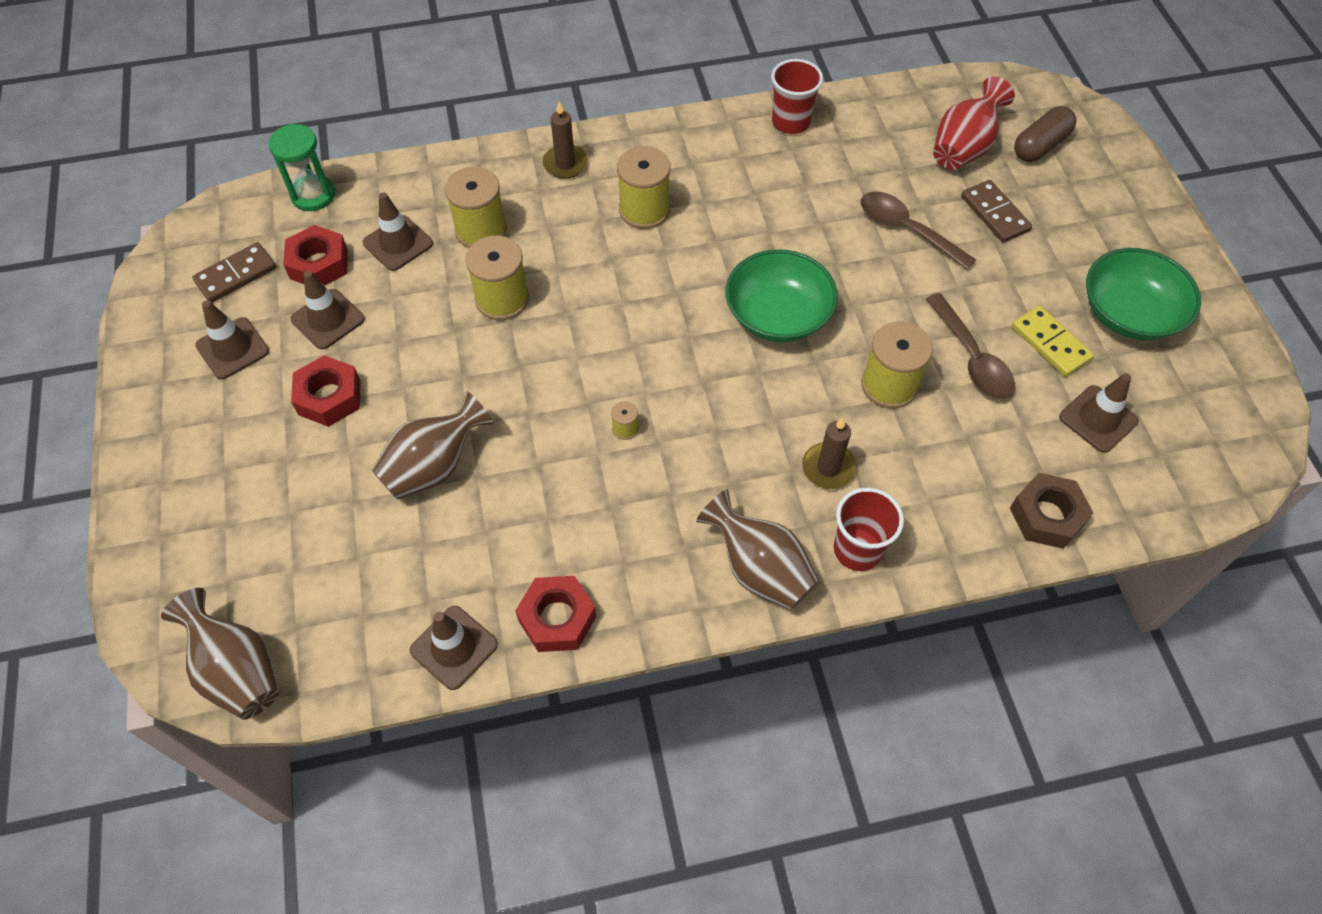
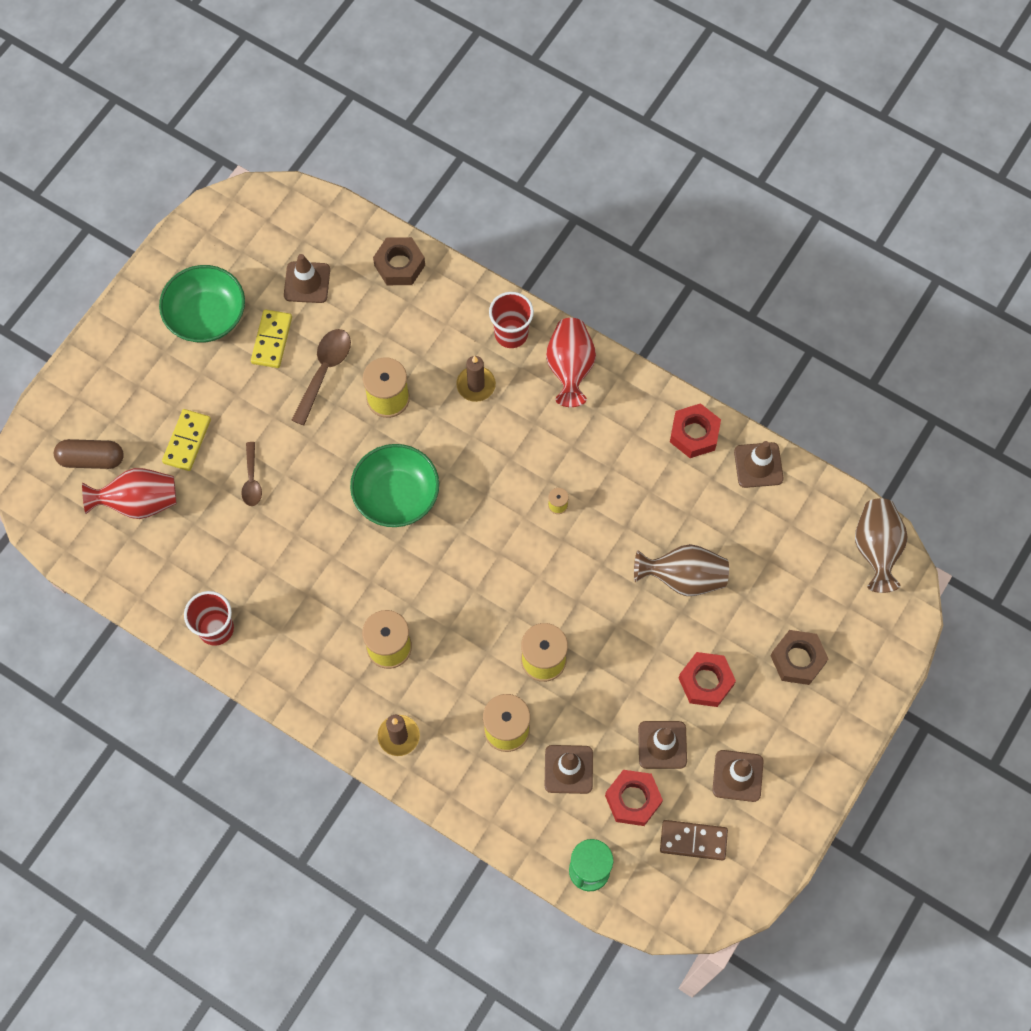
camera: 135 degrees left, 10 degrees up
(247, 487) = (797, 660): none -> brown nut
(759, 569) = (570, 368): brown vase -> red vase
(906, 229) = (252, 480): brown spoon -> brown spoon, size x0.64
(995, 214) = (187, 441): brown domino -> yellow domino

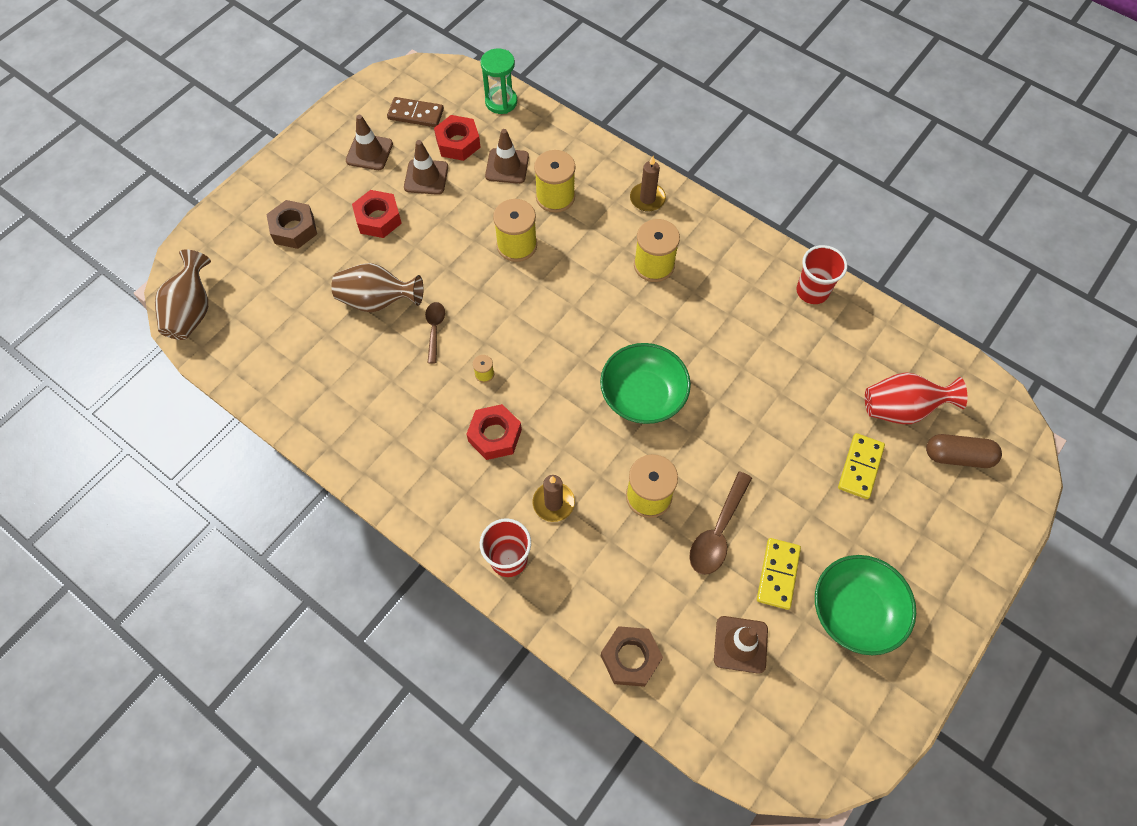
camera: 175 degrees left, 5 degrees down
(252, 480) = (789, 422): brown spoon -> brown spoon (434, 329)
(570, 368) = (450, 513): red vase -> none
(694, 434) = (334, 432): red nut -> red nut (495, 435)
(758, 465) = (278, 396): brown traffic cone -> none

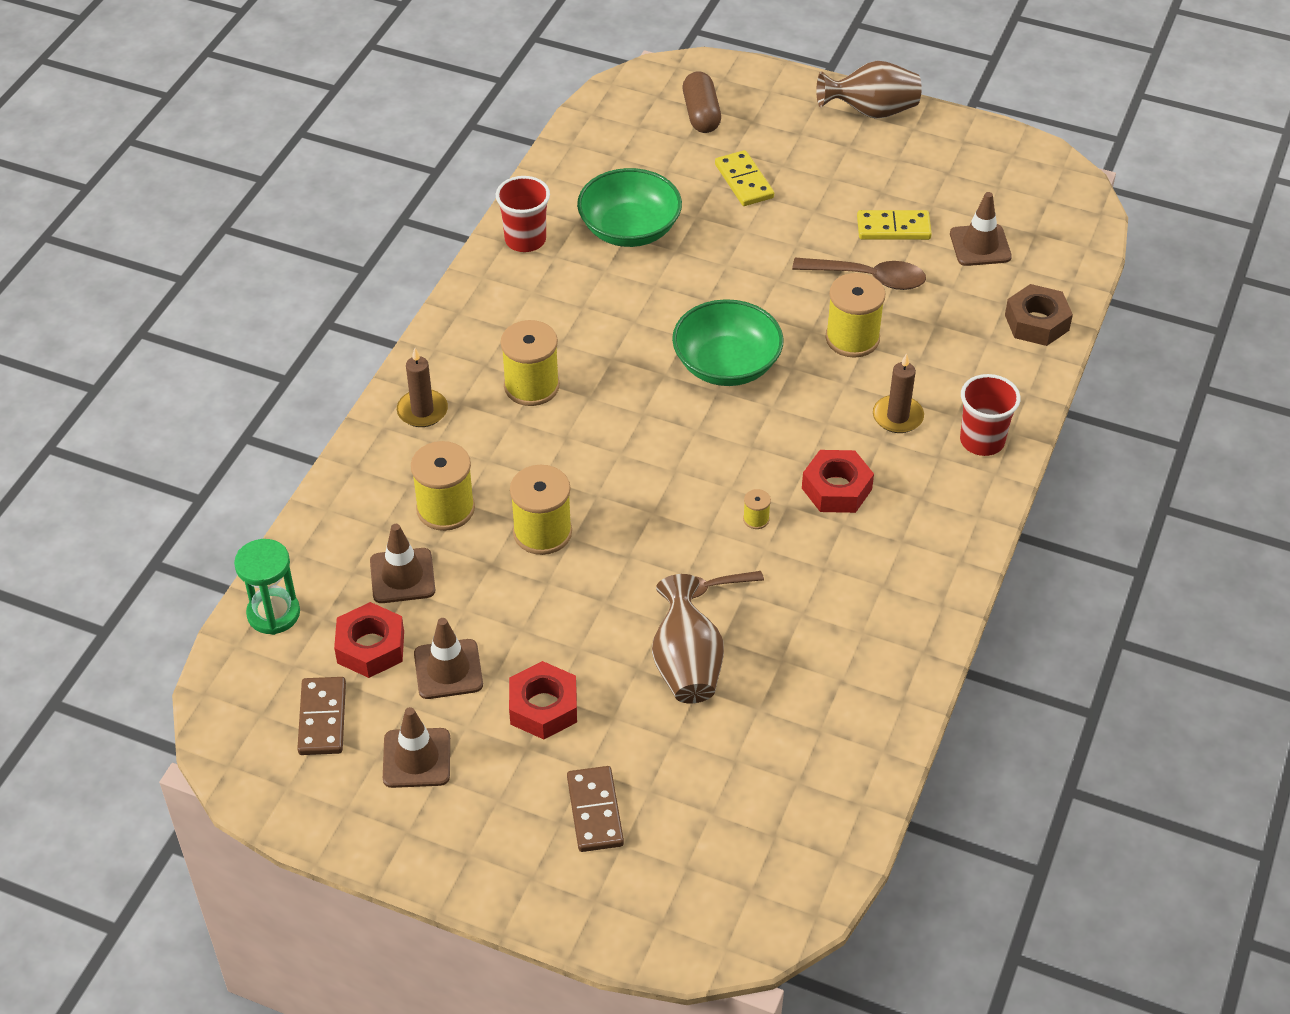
camera: 105 degrees left, 15 degrees down
(192, 311) = (786, 894): brown vase -> brown vase (871, 112)
(294, 229) = (594, 811): brown nut -> brown domino
(855, 611) = (905, 171): green bowl -> green bowl (629, 229)
(860, 467) = (744, 181): yellow domino -> yellow domino turned 60 degrees clockwise
(901, 409) = (660, 157): red vase -> none

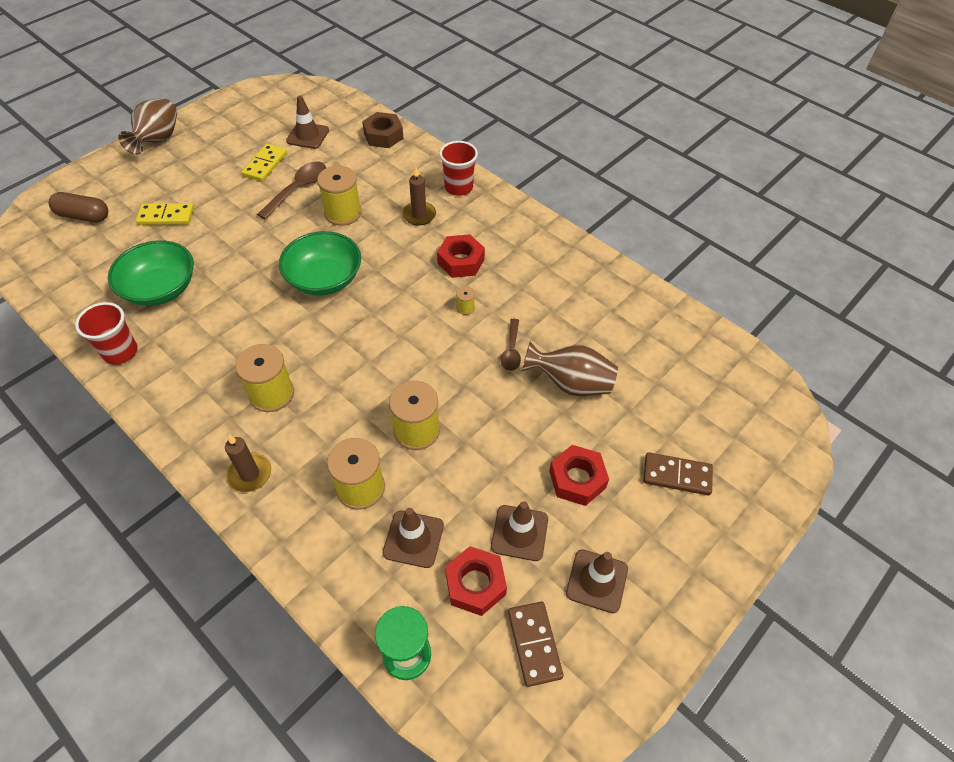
camera: 70 degrees left, 5 degrees up
(322, 718) = (534, 644): brown domino -> brown domino turned 60 degrees clockwise

